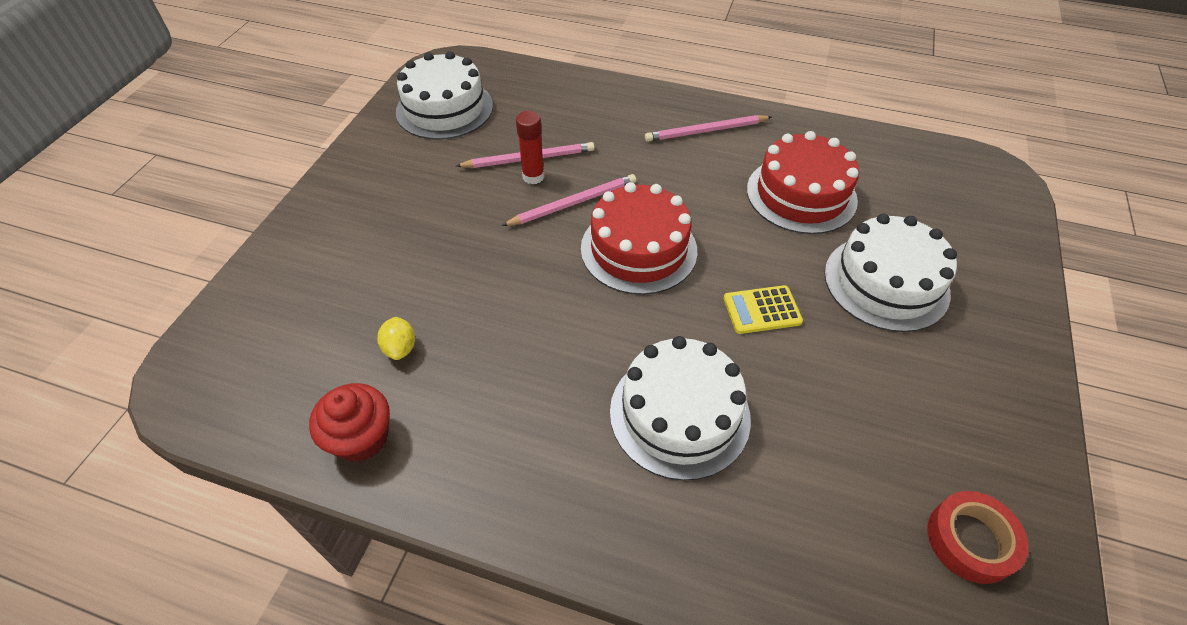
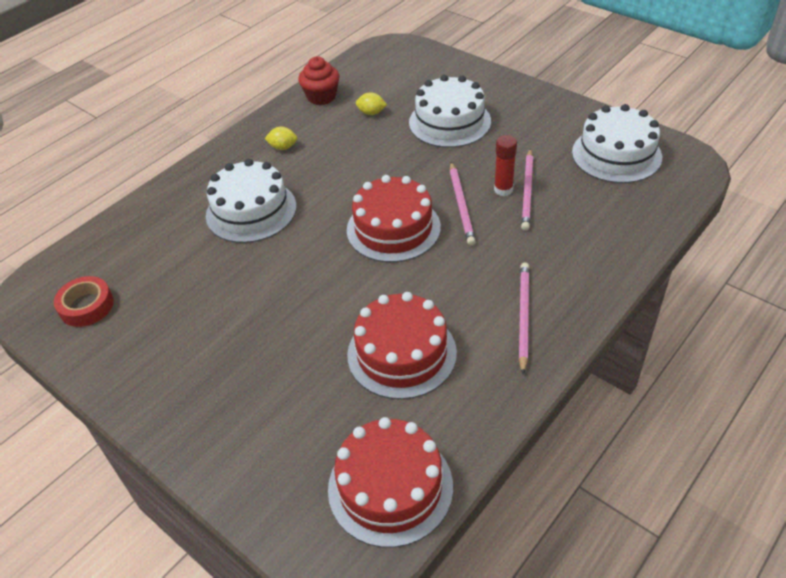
camera: 115 degrees right, 5 degrees down
(519, 437) = (283, 147): none -> yellow lemon
(762, 310) = (298, 276): yellow calculator -> none
(886, 283) = (274, 364): white cake -> white cake (449, 122)
(927, 166) = (390, 487): none -> red cake

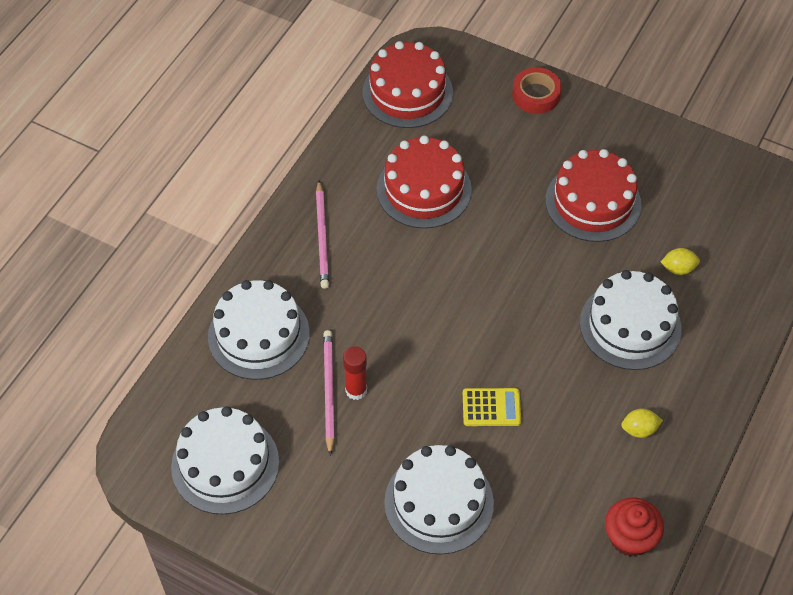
camera: 165 degrees right, 10 degrees up
(86, 306) = (730, 196): red tape -> red tape (536, 95)
(371, 113) = (548, 510): yellow lemon -> yellow lemon (678, 268)
(392, 169) = (491, 408): none -> yellow calculator
(393, 228) = (466, 321): red cake -> red cake (593, 202)
(461, 205) = (400, 361): pink pencil -> none
(591, 237) = (258, 335): none -> white cake

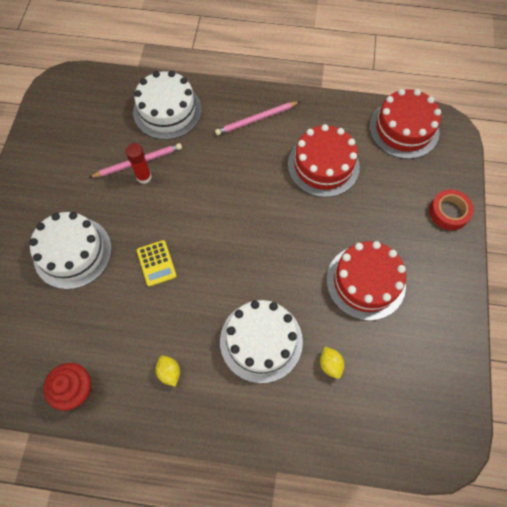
camera: 70 degrees right, 10 degrees up
(225, 464) = (69, 125): white cake -> none

